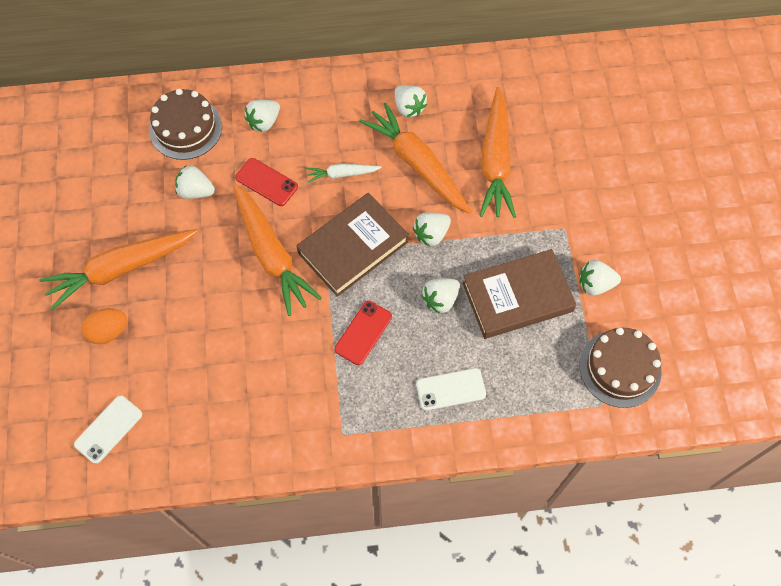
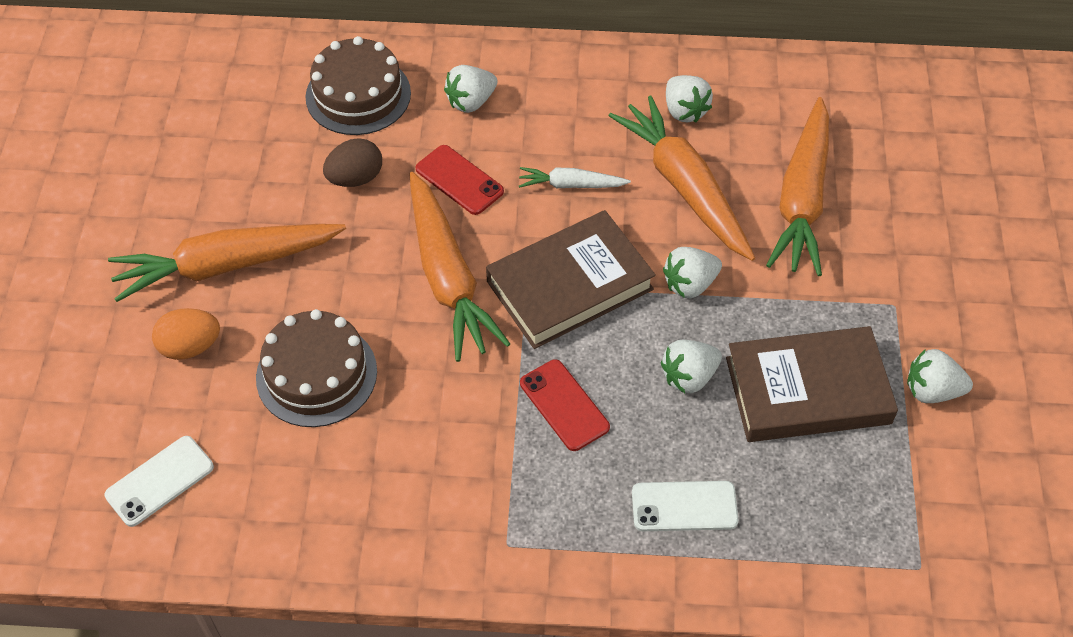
camera: 10 degrees right, 10 degrees down
(196, 191) = (355, 178): white strawberry -> brown egg
(363, 333) = (564, 405): red phone -> red phone turned 75 degrees counterclockwise
(620, 368) = (955, 518): brown cake -> brown cake (316, 374)

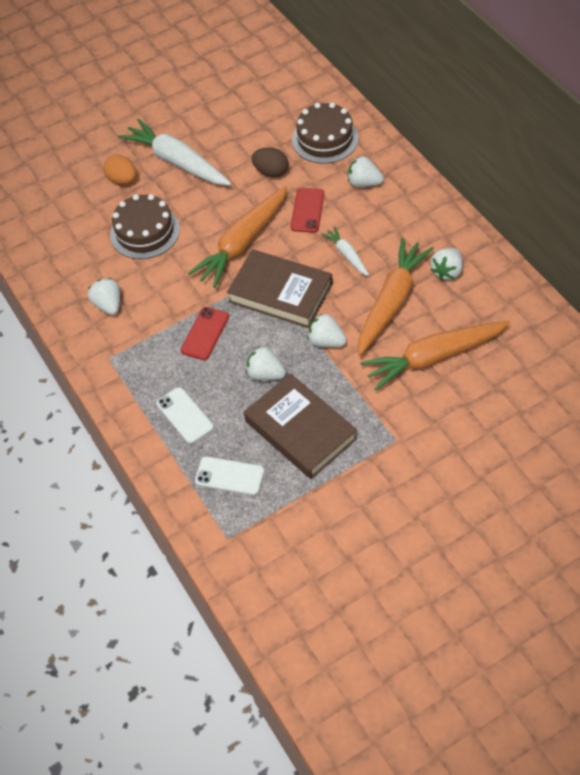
camera: 60 degrees right, 0 degrees up
(160, 481) = (46, 217): white phone -> white phone (229, 476)
(226, 265) = (177, 162): orange carrot -> white carrot
(932, 390) = (349, 487): white strawberry -> white strawberry (108, 305)

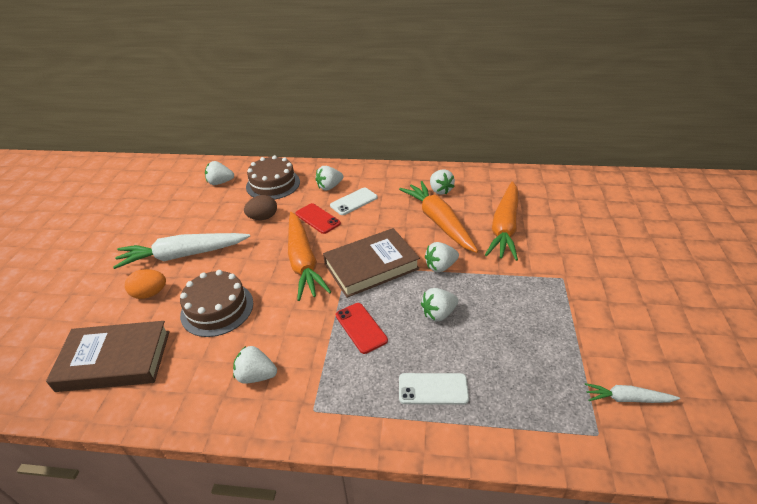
camera: 55 degrees left, 15 degrees down
(229, 476) = (526, 394): white phone -> white phone (354, 201)
(289, 101) = (220, 182): none -> white strawberry
(300, 430) = (512, 322): brown book -> brown book (115, 360)
(347, 255) = (377, 221): white carrot -> white carrot (627, 398)

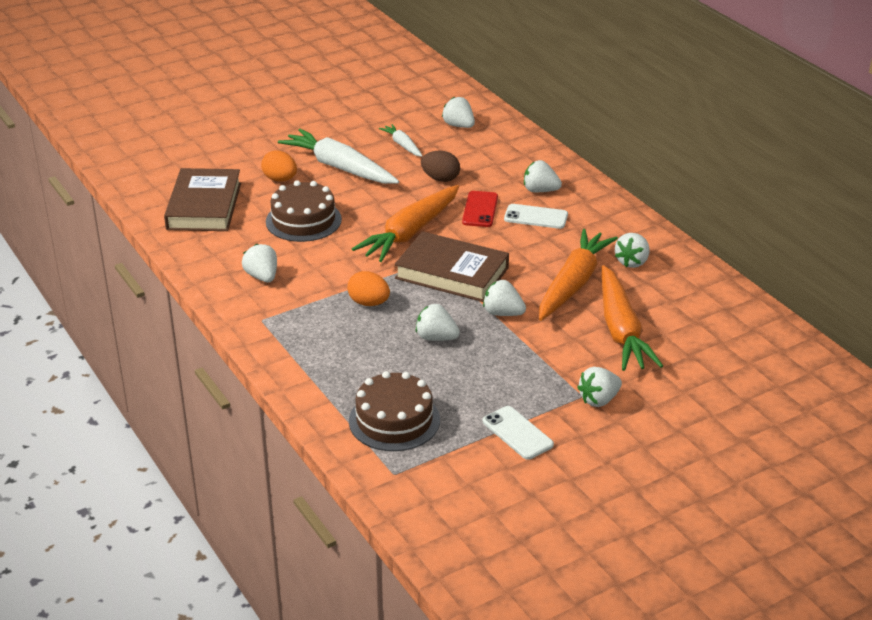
camera: 50 degrees right, 5 degrees down
(115, 360) = (204, 206): brown book -> brown book turned 45 degrees clockwise
(273, 184) = (497, 156): brown cake -> brown cake (394, 420)
(361, 328) = (369, 303): red phone -> orange egg
(433, 389) = (346, 369): white phone -> white phone (517, 433)
(504, 227) = (621, 330): orange carrot -> orange carrot turned 75 degrees counterclockwise
(572, 272) = (599, 400): none -> white strawberry
(627, 398) = (454, 480): white carrot -> white carrot (402, 145)

